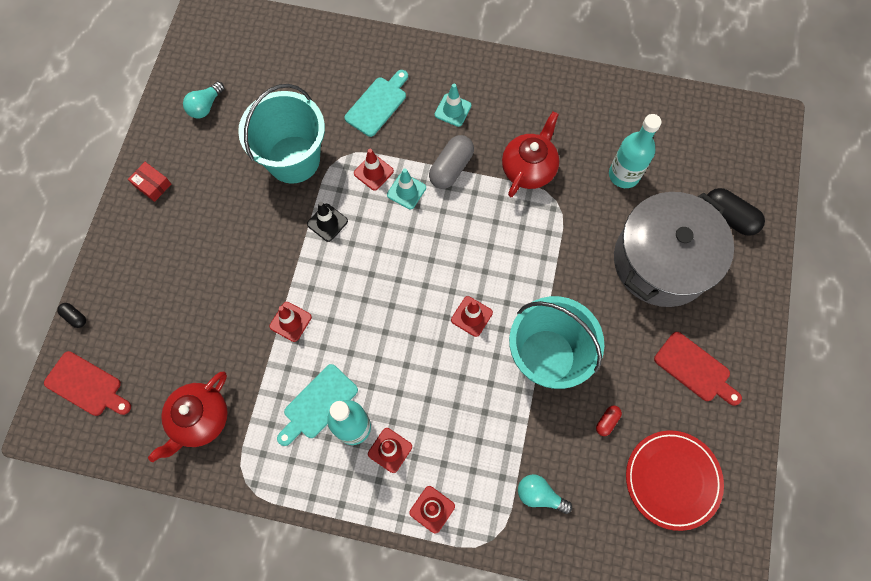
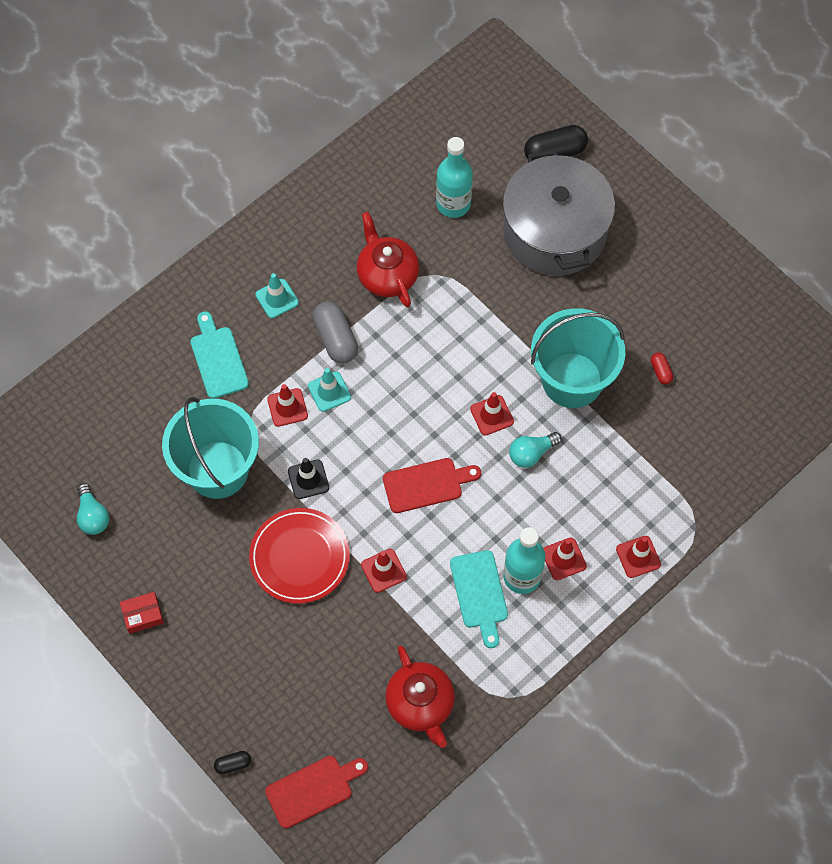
camera: 55 degrees left, 5 degrees down
(539, 495) = (684, 465): turquoise light bulb -> turquoise light bulb (531, 453)
(672, 480) = (742, 356): red plate -> red plate (299, 557)
(695, 369) = (665, 274): red cutting board -> red cutting board (426, 484)

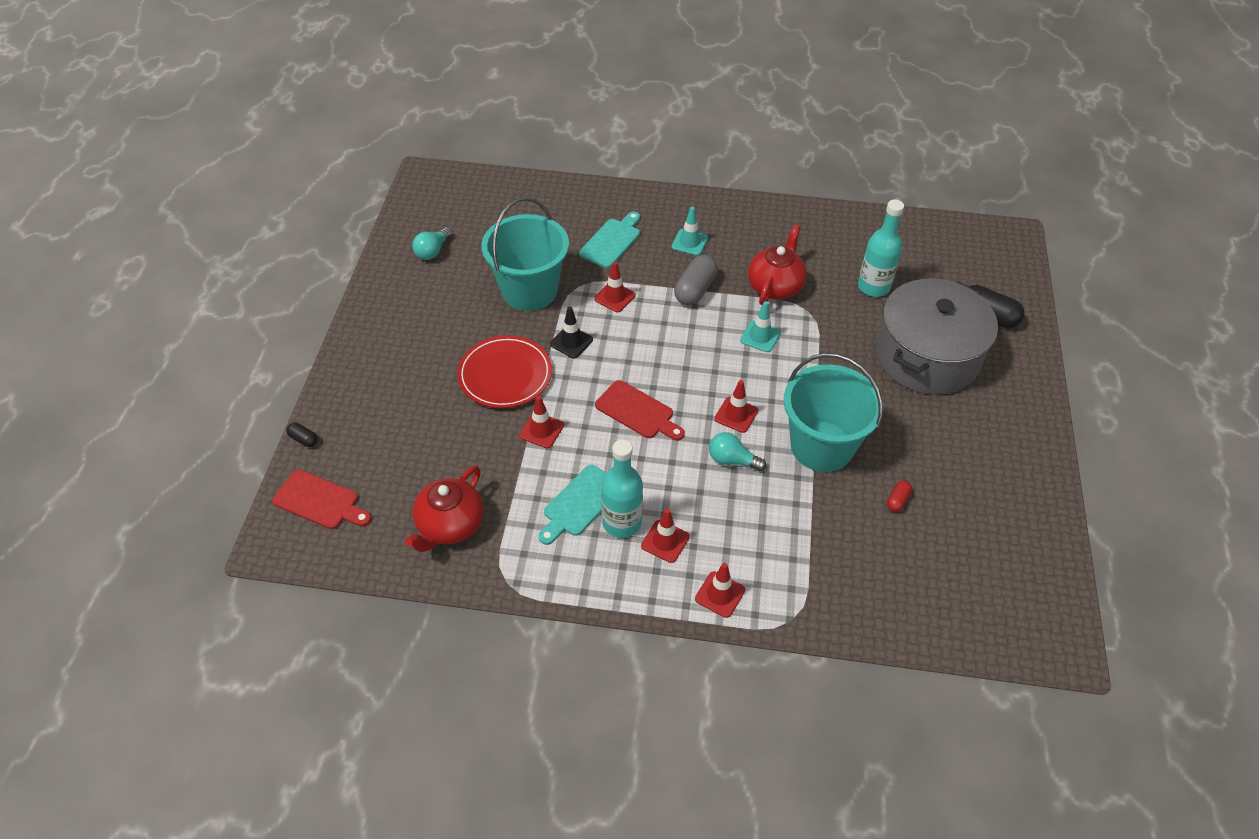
camera: 50 degrees right, 15 degrees down
(143, 615) = (381, 319): red box -> none
(329, 391) = (651, 311): turquoise traffic cone -> turquoise traffic cone (760, 336)

